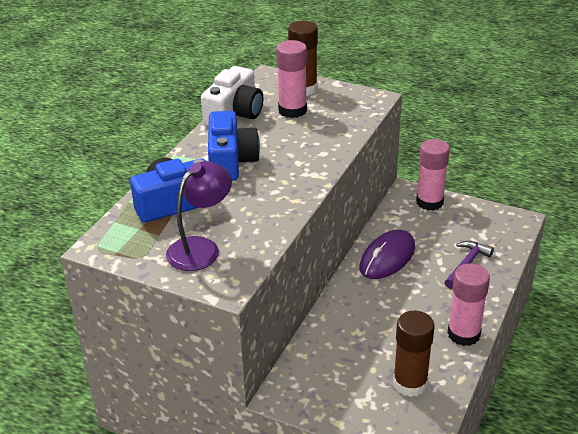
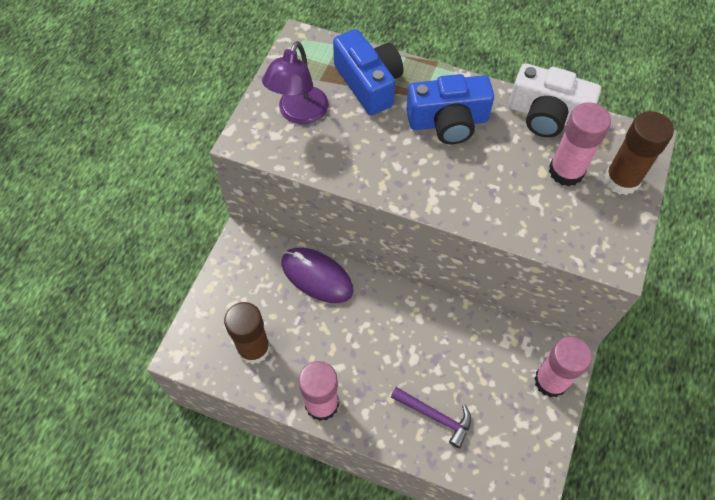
camera: 85 degrees right, 25 degrees up
(201, 248) = (299, 114): purple lamp -> purple lamp turned 75 degrees clockwise
(387, 258) = (438, 331): purple mouse -> purple mouse (317, 276)

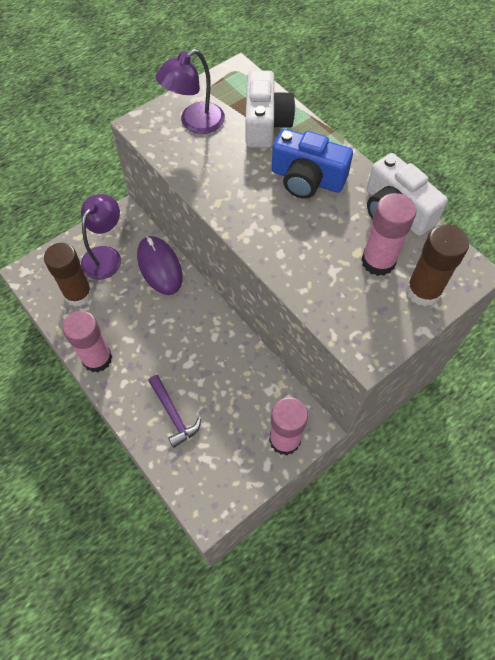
camera: 30 degrees right, 0 degrees up
(253, 293) = (105, 255): none -> purple lamp
(369, 83) = (265, 123): blue camera -> white camera

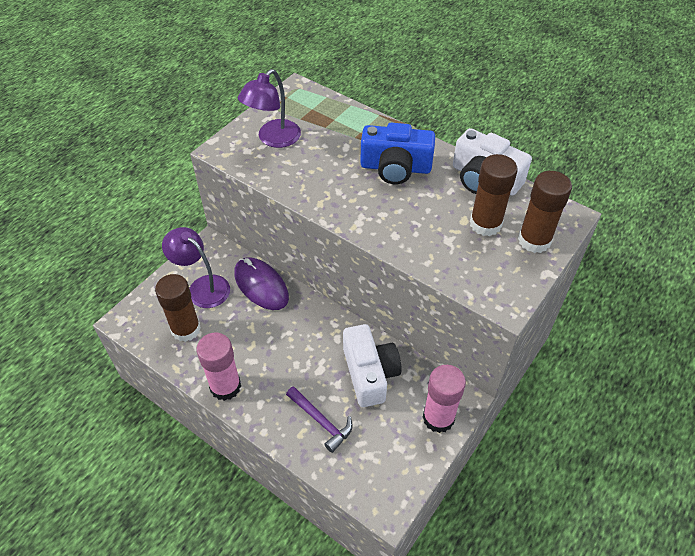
camera: 15 degrees left, 10 degrees down
(105, 255) = (202, 287): purple lamp -> purple lamp turned 60 degrees counterclockwise
(265, 123) = (340, 128): white camera -> white camera (369, 373)
(378, 261) = (485, 224): pink glue stick -> brown glue stick

